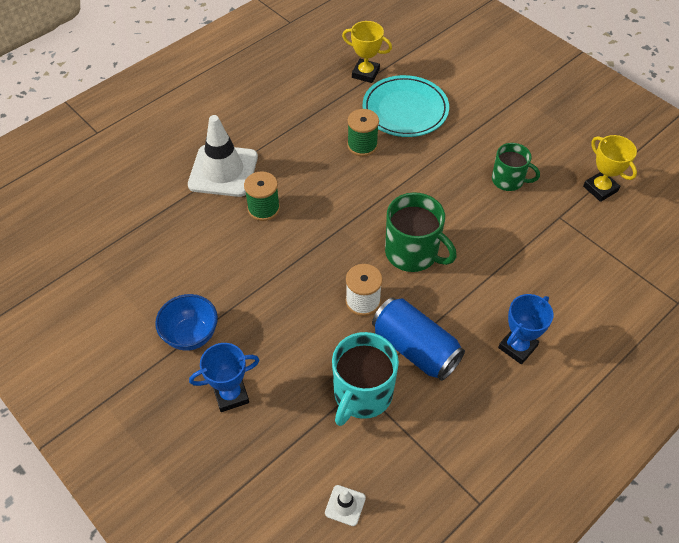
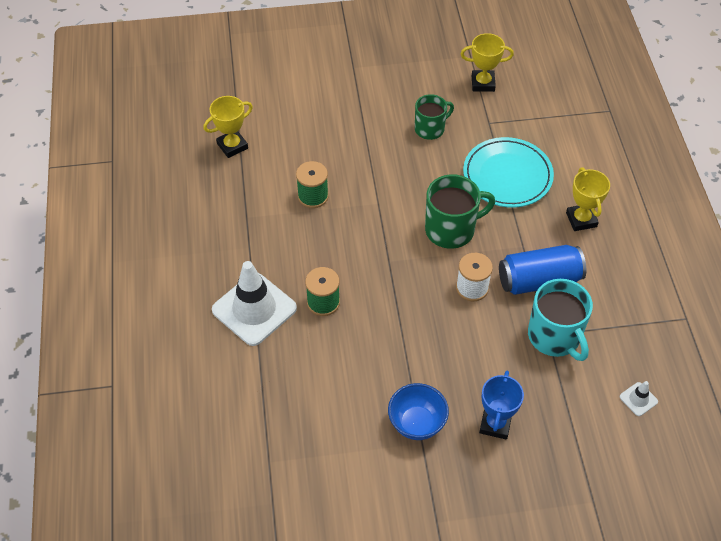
camera: 55 degrees left, 0 degrees up
(405, 110) = (300, 145): turquoise plate -> turquoise plate (507, 176)
(517, 347) = (581, 219): blue trophy -> yellow trophy

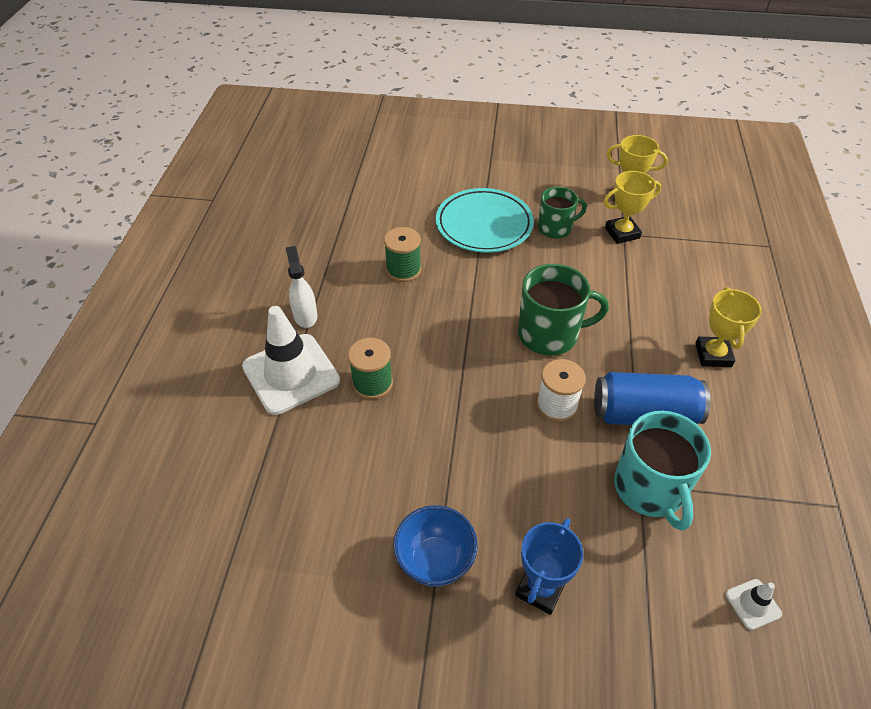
camera: 15 degrees right, 5 degrees down
(232, 146) = (338, 207): yellow trophy -> yellow trophy (622, 233)
(245, 256) = (305, 315): none -> white spray bottle
(507, 176) = (632, 290): turquoise plate -> turquoise plate (484, 224)

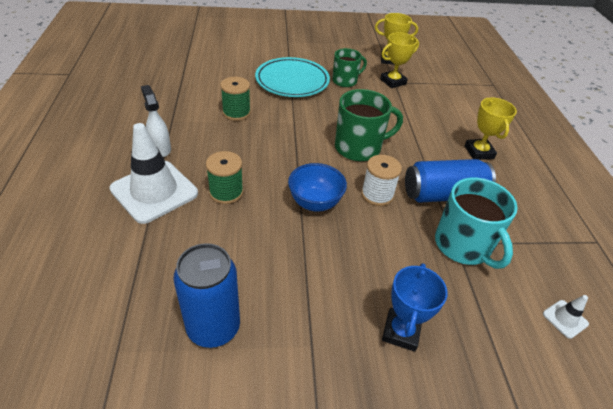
camera: 15 degrees left, 5 degrees down
(331, 551) = (213, 327): none -> blue can
(435, 560) = (307, 322): blue bowl -> blue bowl (315, 203)

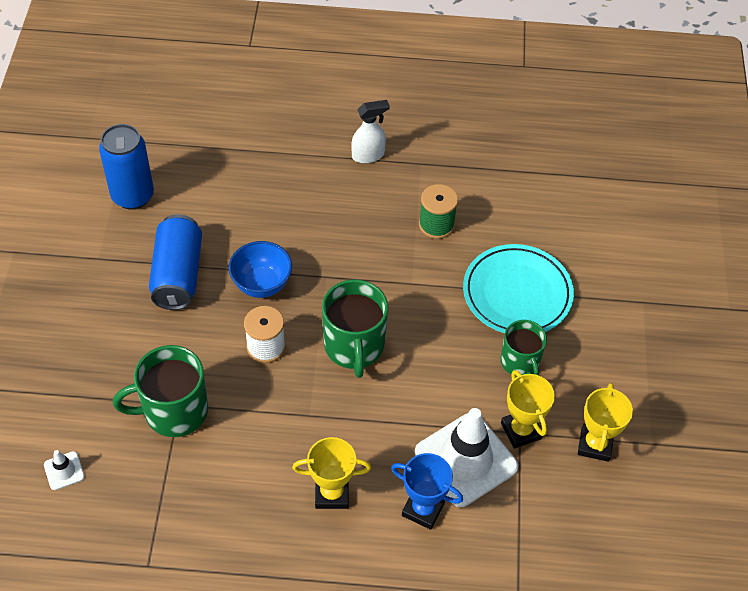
camera: 100 degrees right, 10 degrees up
(154, 191) = (299, 153): white traffic cone -> white traffic cone (466, 459)
(226, 192) = (290, 209): green spool -> none
(401, 332) = (91, 324): blue trophy -> blue trophy (423, 509)
(443, 194) = (255, 417): blue can -> blue can (178, 274)
(463, 246) = (174, 411): turquoise mug -> green mug

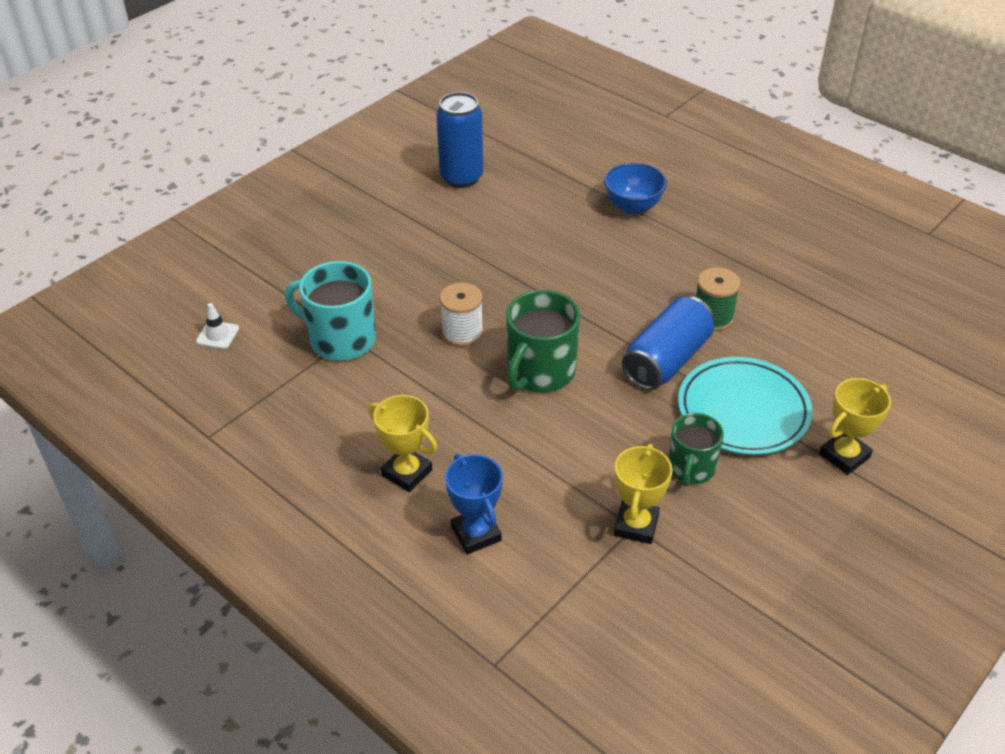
camera: 40 degrees right, 10 degrees down
(174, 411) = (340, 339): green mug -> turquoise mug
(178, 274) = (442, 246): blue can -> blue can (667, 360)
(262, 284) = (505, 286): blue bowl -> blue bowl (633, 206)
(368, 155) = (697, 236): white spray bottle -> none
(466, 459) = (557, 517): white traffic cone -> none
(595, 444) = (704, 582): yellow trophy -> yellow trophy (844, 456)

